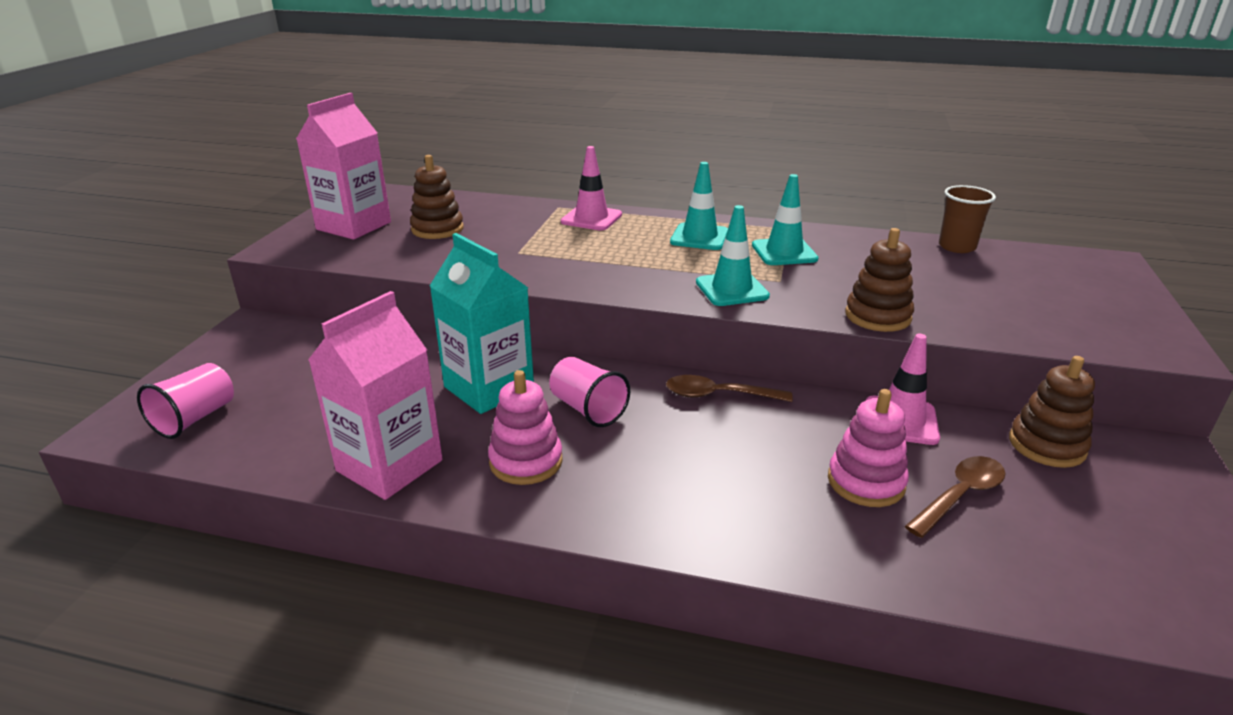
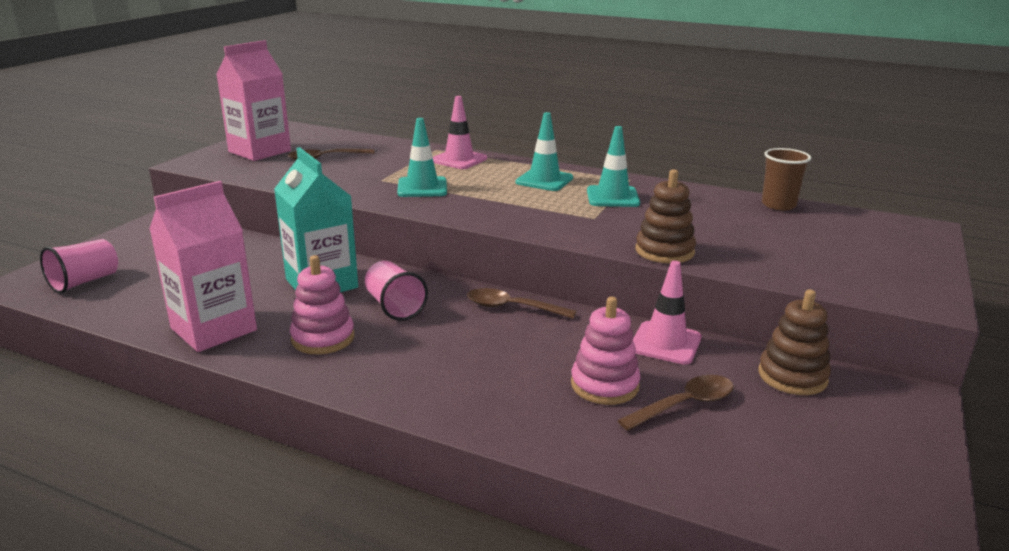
camera: 10 degrees right, 5 degrees down
(437, 229) = (325, 158): brown stacking toy -> brown spoon
(732, 289) = (546, 221): turquoise traffic cone -> turquoise traffic cone (422, 187)

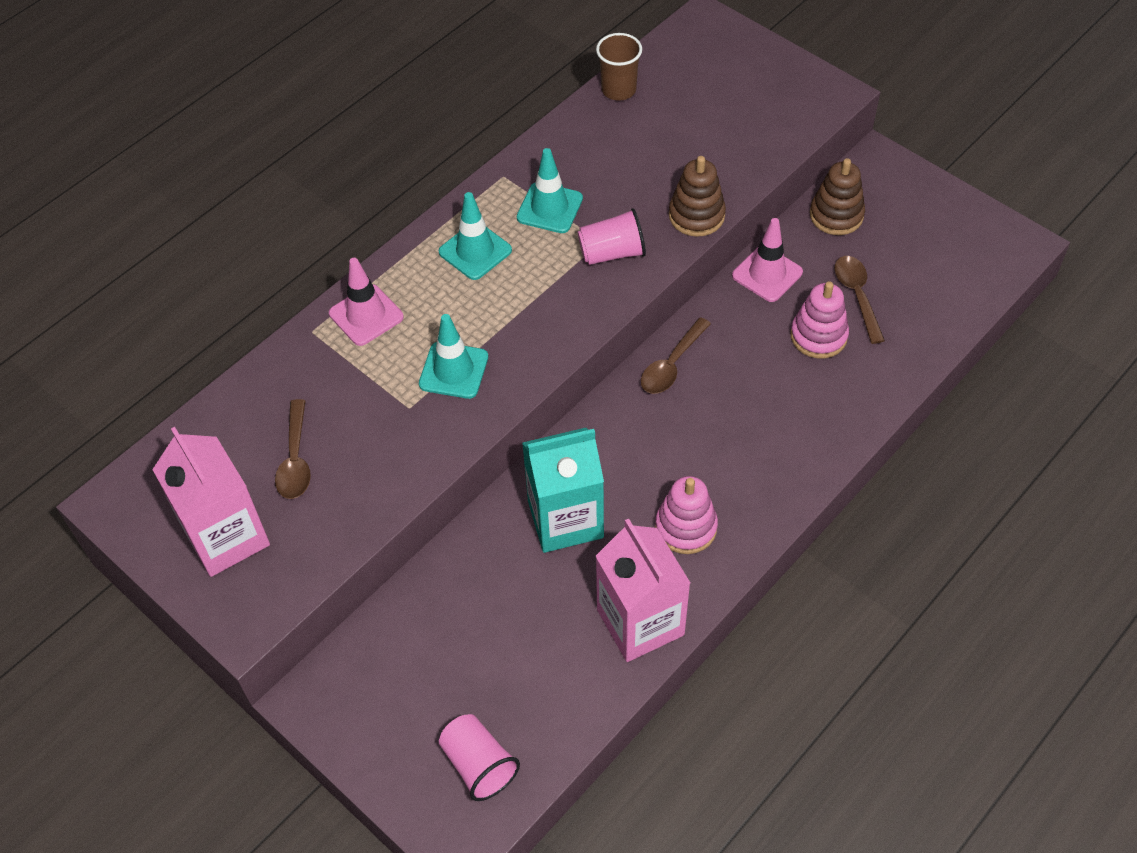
camera: 70 degrees left, 30 degrees up
(394, 307) = (640, 460): pink cup -> pink cup (612, 253)

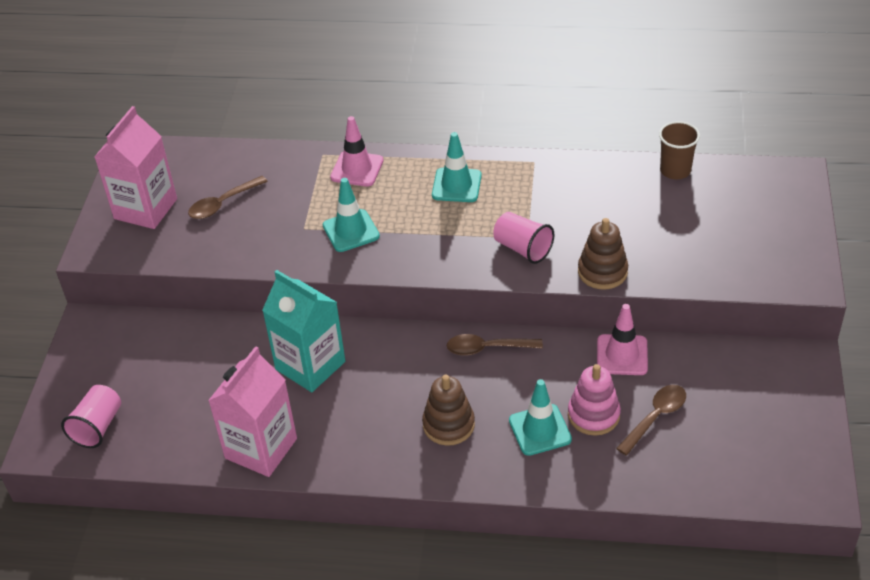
camera: 55 degrees right, 10 degrees down
(549, 208) = (530, 198): turquoise traffic cone -> turquoise traffic cone (540, 430)
(686, 527) = (356, 431): pink stacking toy -> none
(836, 215) = (722, 364): brown stacking toy -> brown stacking toy (448, 425)

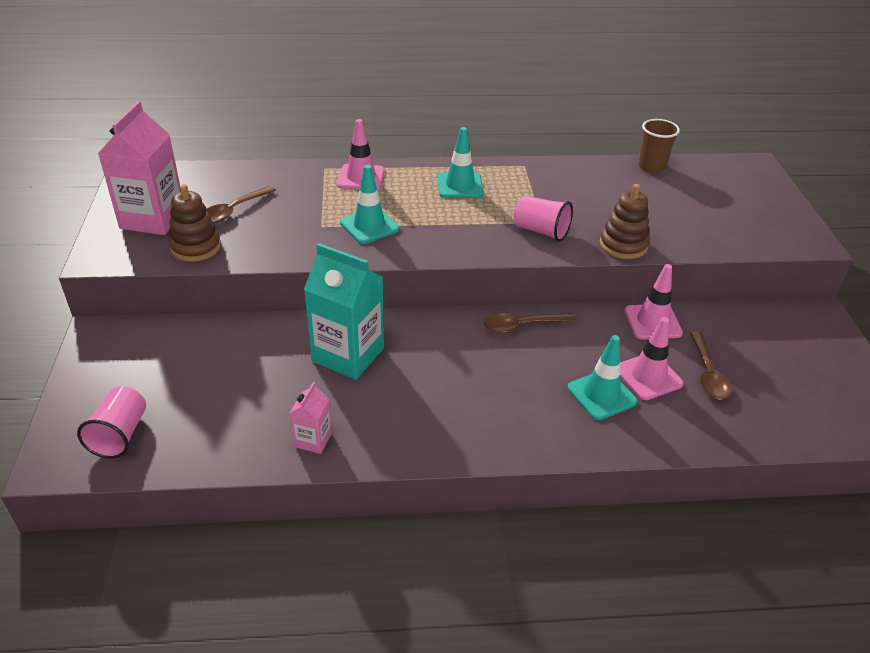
camera: 15 degrees left, 5 degrees down
(261, 448) = (313, 440): pink carton -> pink carton, size x0.49
(448, 425) = (508, 398): brown stacking toy -> brown stacking toy (196, 247)
(593, 415) = (648, 376): pink stacking toy -> pink traffic cone
(655, 417) = (708, 373): brown spoon -> brown spoon turned 150 degrees clockwise

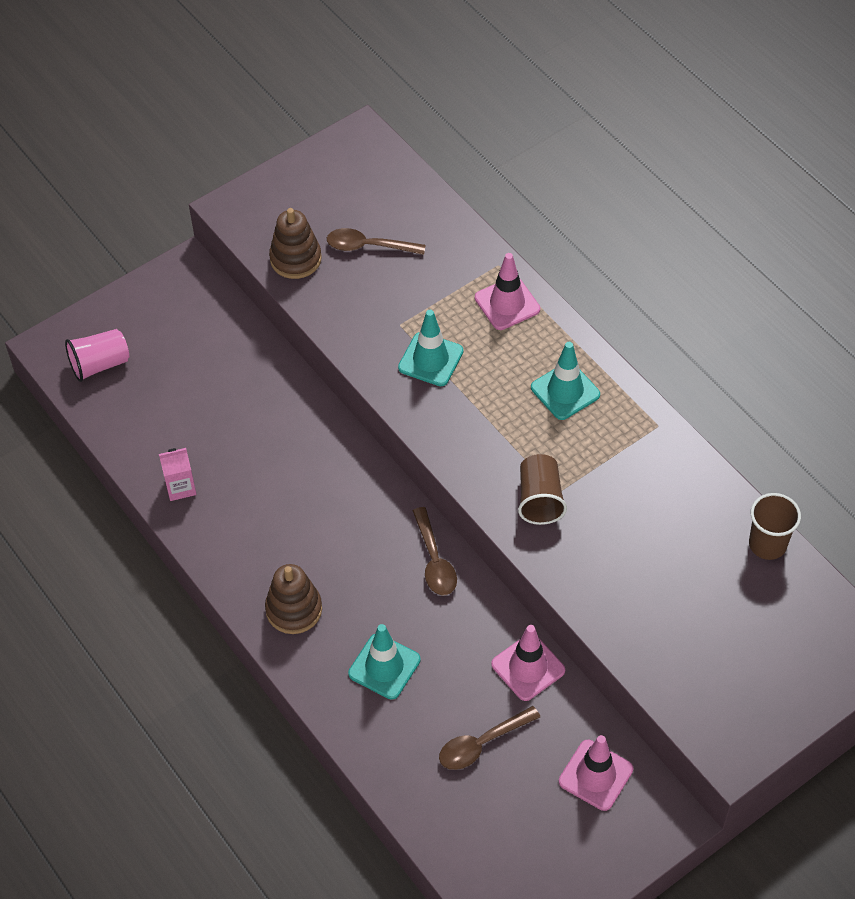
camera: 60 degrees right, 15 degrees up
(152, 219) = (309, 201): pink carton -> none
(348, 355) = (292, 450): turquoise carton -> none
(522, 326) = (434, 560): brown spoon -> brown spoon turned 150 degrees counterclockwise
(541, 231) = (540, 499): pink cup -> brown cup
(623, 245) = (574, 580): brown stacking toy -> brown stacking toy (294, 609)
(648, 376) = (439, 694): pink traffic cone -> pink traffic cone (595, 775)

